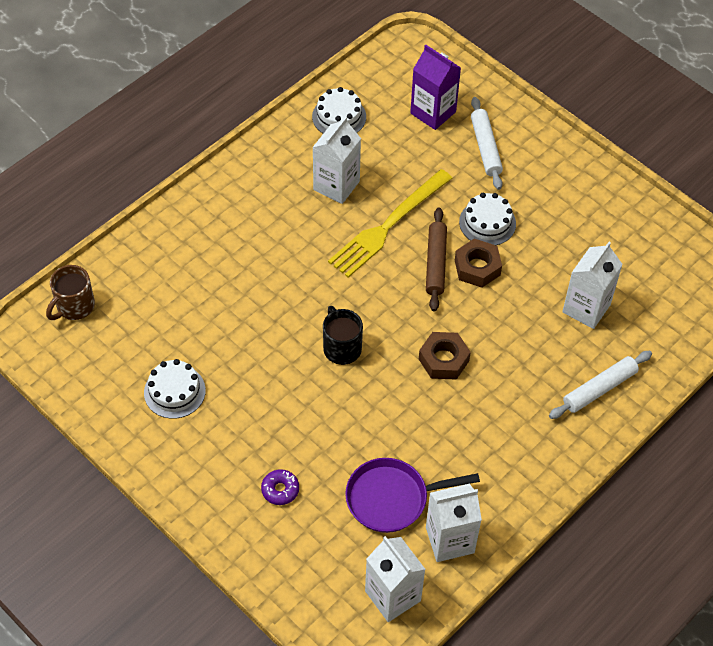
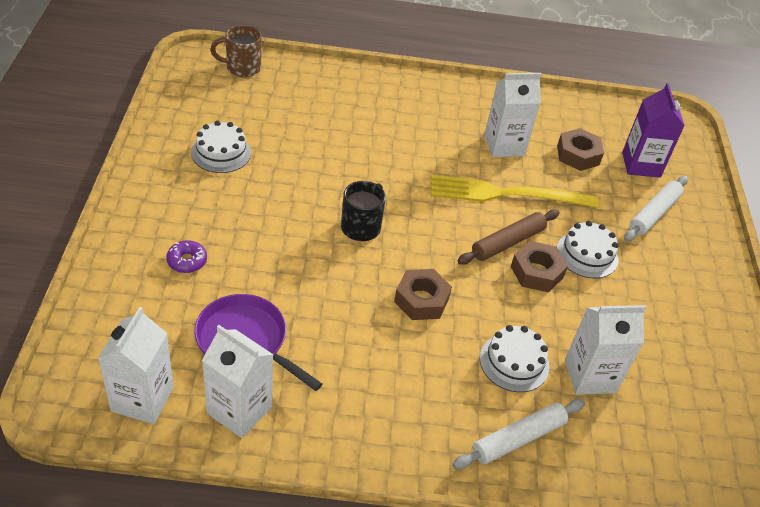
camera: 45 degrees right, 10 degrees down
(339, 117) = (564, 115): white cake -> white cake (514, 362)
(388, 145) = (578, 155): none -> brown nut
(599, 389) = (518, 438): white rolling pin -> white rolling pin turned 45 degrees counterclockwise

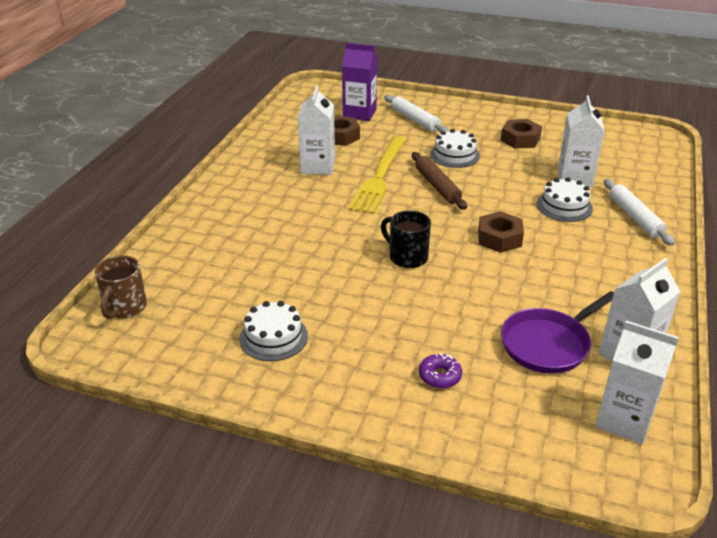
camera: 70 degrees left, 10 degrees down
(537, 272) = (471, 179): brown nut -> brown nut (520, 139)

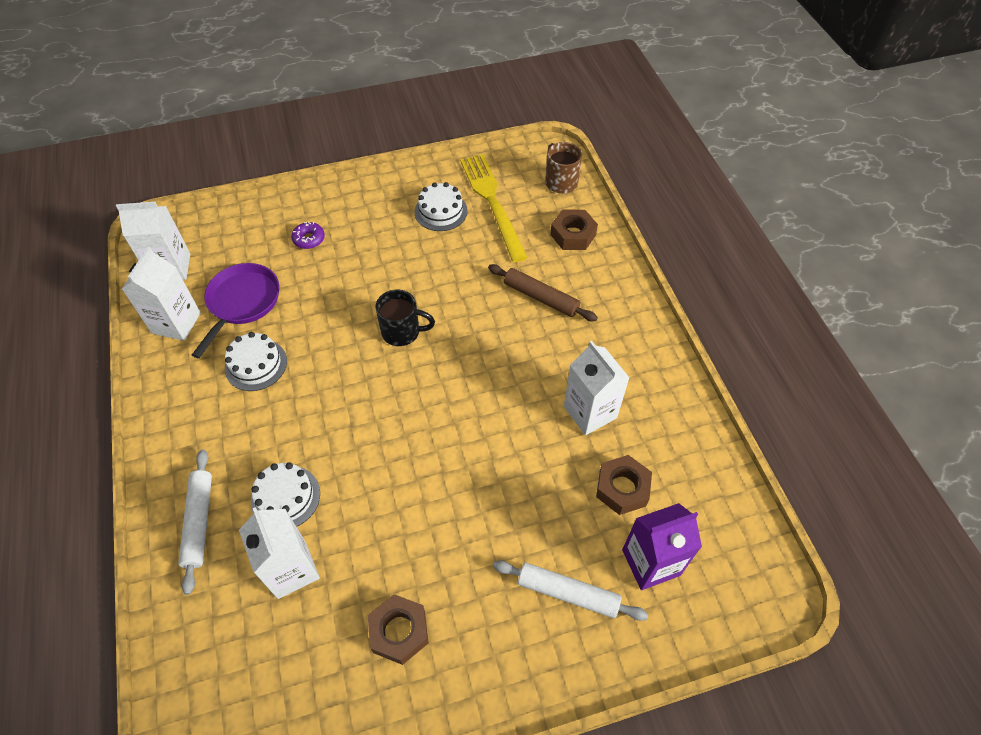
camera: 145 degrees right, 20 degrees up
(379, 176) = (513, 433): yellow fork -> yellow fork (492, 202)
(437, 186) = (441, 453): brown rolling pin -> brown rolling pin (540, 297)
(454, 155) = (461, 532): white cake -> white cake (256, 364)
(499, 238) = (333, 403): brown nut -> brown nut (573, 235)
(635, 217) = (199, 522): white rolling pin -> white rolling pin turned 45 degrees clockwise

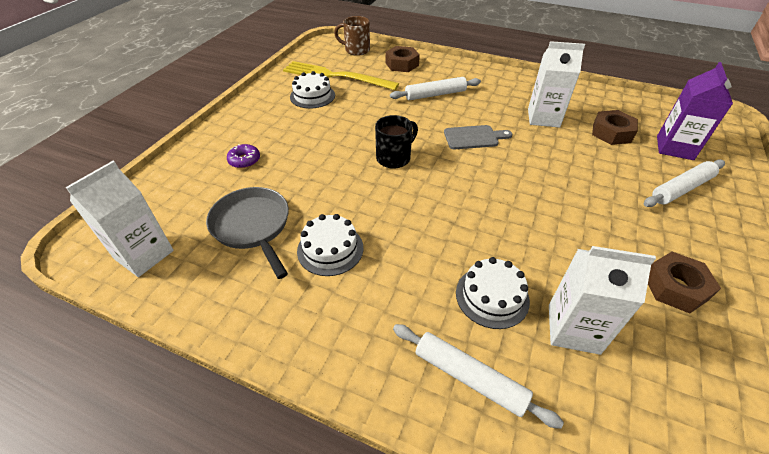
camera: 50 degrees left, 10 degrees down
(176, 323) = (213, 282): white carton -> none
(242, 302) = (253, 226): purple pan -> grey pan
(492, 372) = (474, 137): none -> grey cutting board
(540, 297) = (435, 94): brown rolling pin -> white rolling pin

